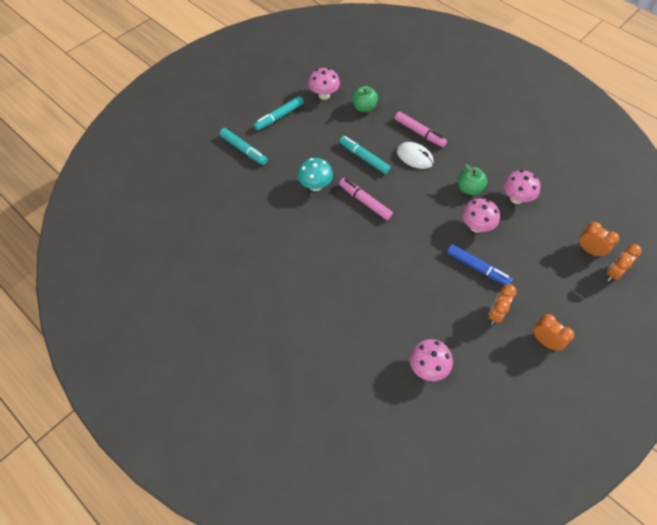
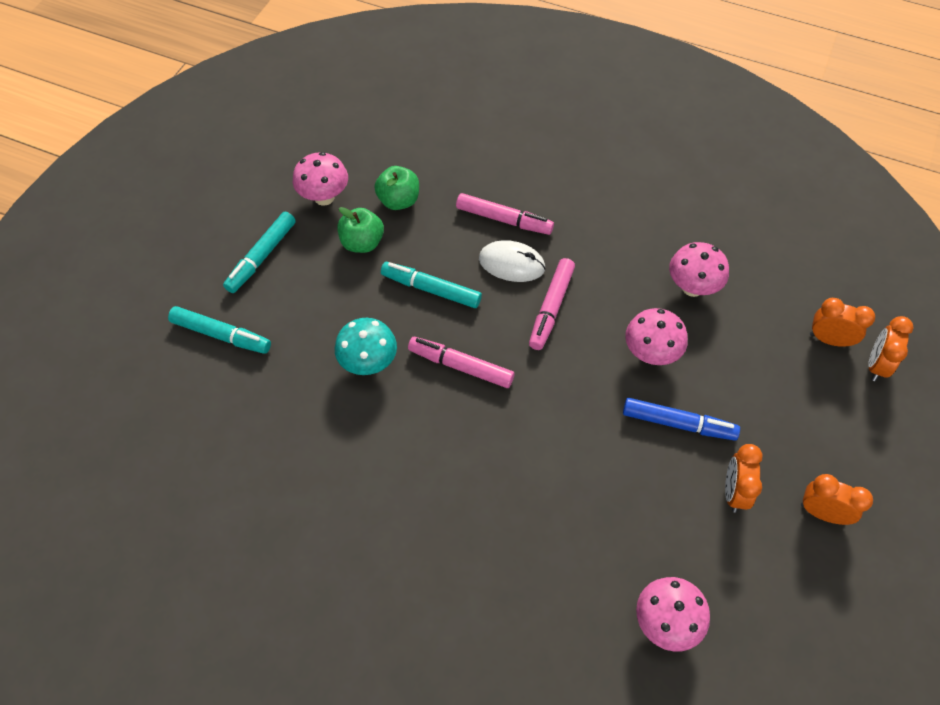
camera: 20 degrees left, 0 degrees up
(428, 186) = (551, 308): none -> pink marker
(469, 189) = (616, 293): green apple -> green apple (362, 243)

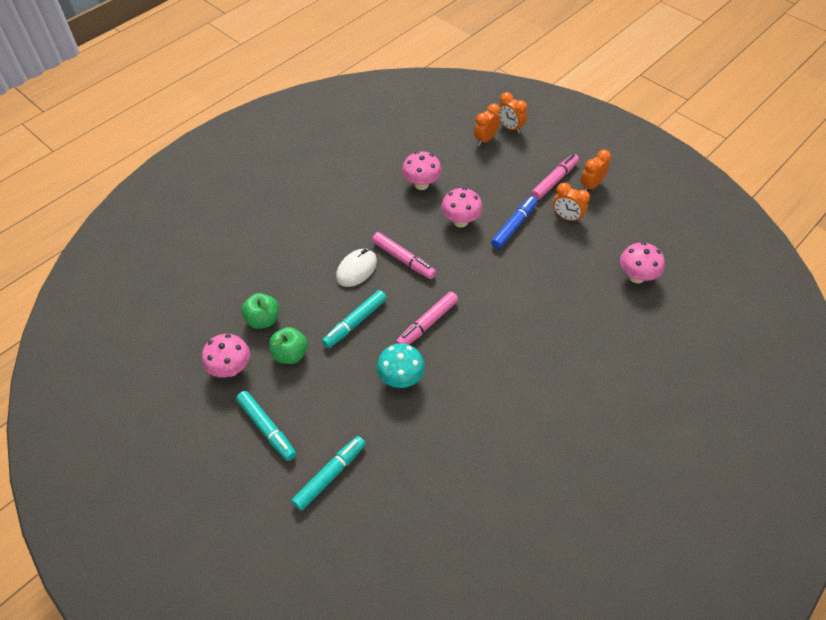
camera: 70 degrees left, 5 degrees down
(504, 220) = (316, 262): pink marker -> pink marker (554, 181)

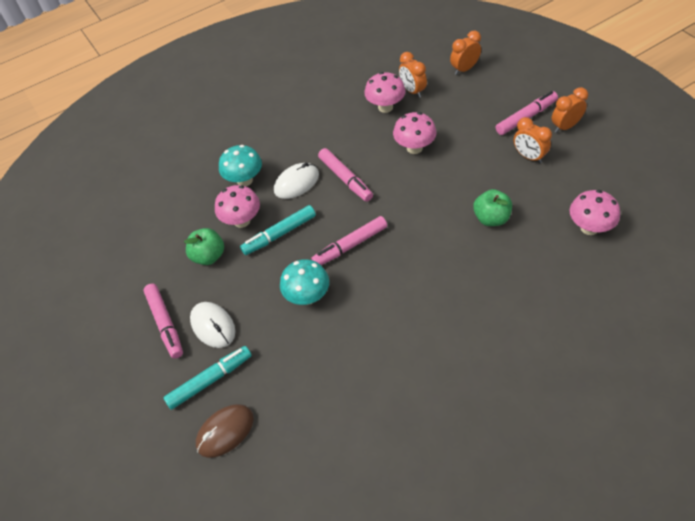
camera: 20 degrees right, 0 degrees up
(230, 369) = (150, 261): pink mushroom -> pink mushroom (242, 221)
(263, 320) = (193, 219): green apple -> green apple (491, 218)
(267, 428) = (165, 324): turquoise marker -> pink marker
(303, 273) = (244, 180): none -> turquoise mushroom
(316, 422) = (213, 326): none -> white mouse
(360, 521) = (225, 431): none -> brown mouse
(510, 128) = (493, 59): orange clock -> orange clock (412, 91)
(514, 226) = (469, 159): blue marker -> none

